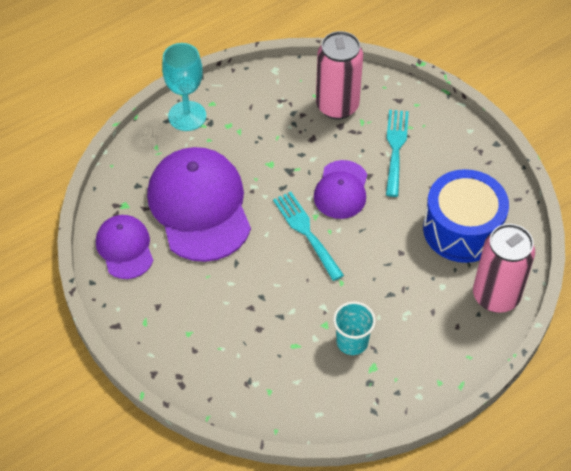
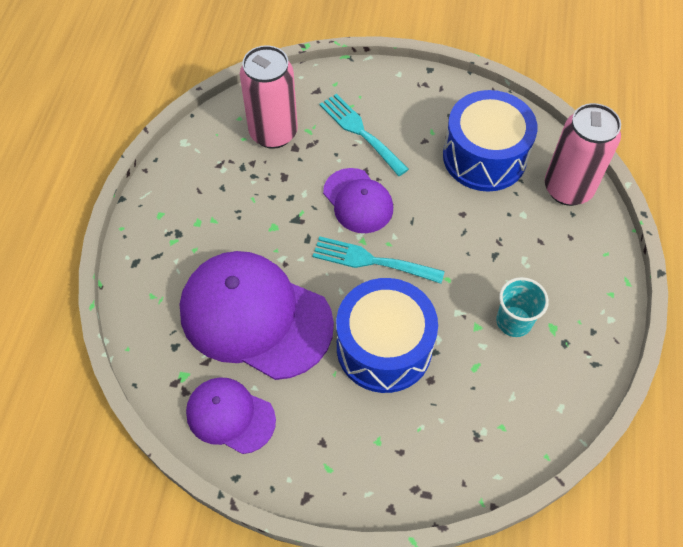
camera: 45 degrees left, 5 degrees up
(187, 116) = (149, 244): turquoise goblet -> none
(253, 287) = (384, 347): none -> blue drum

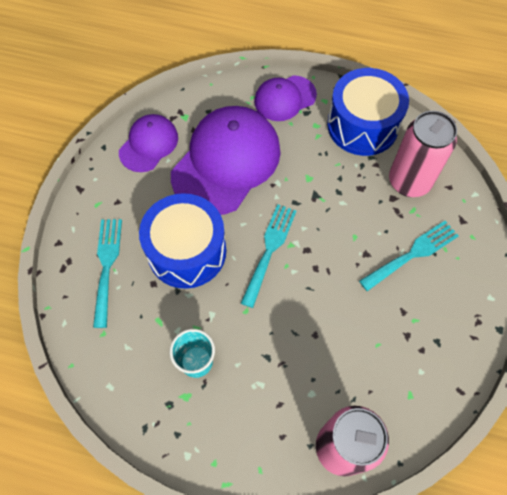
camera: 95 degrees right, 5 degrees up
(358, 201) = (333, 245): purple cap -> purple cap (285, 98)
(415, 438) = (107, 266): none -> turquoise fork
(484, 157) = (383, 367): blue drum -> blue drum (362, 125)

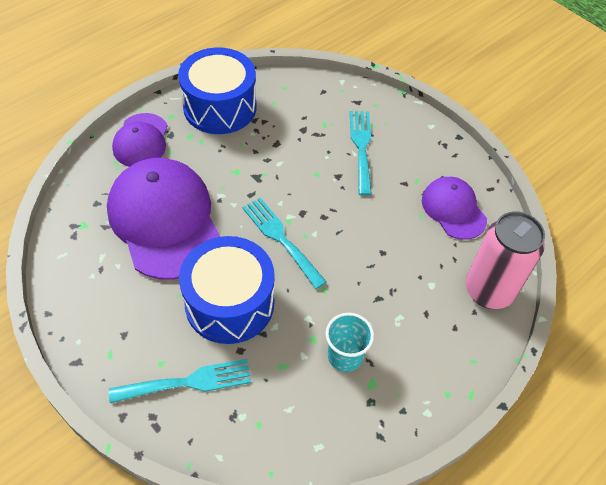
camera: 60 degrees left, 10 degrees down
(107, 266) = (188, 382): turquoise fork -> turquoise fork turned 135 degrees clockwise
(148, 144) = (84, 271): purple cap -> purple cap (453, 209)
(409, 181) = (298, 111): pink can -> none

